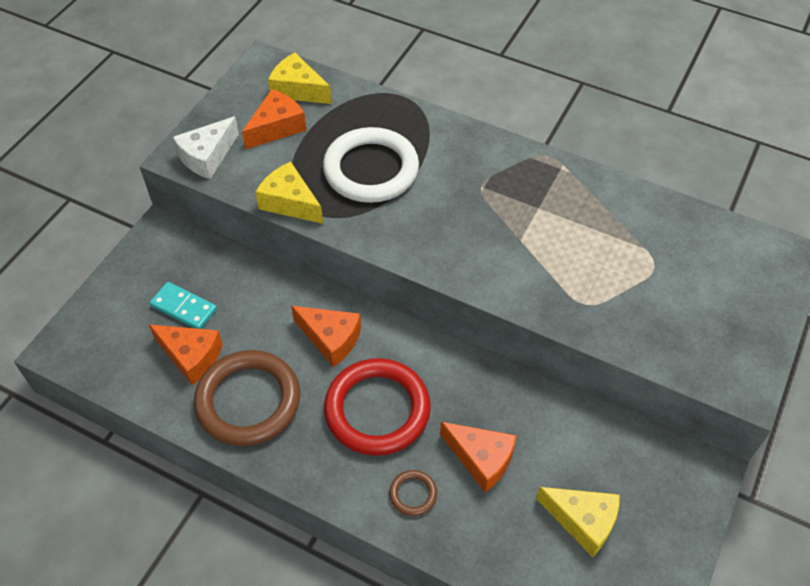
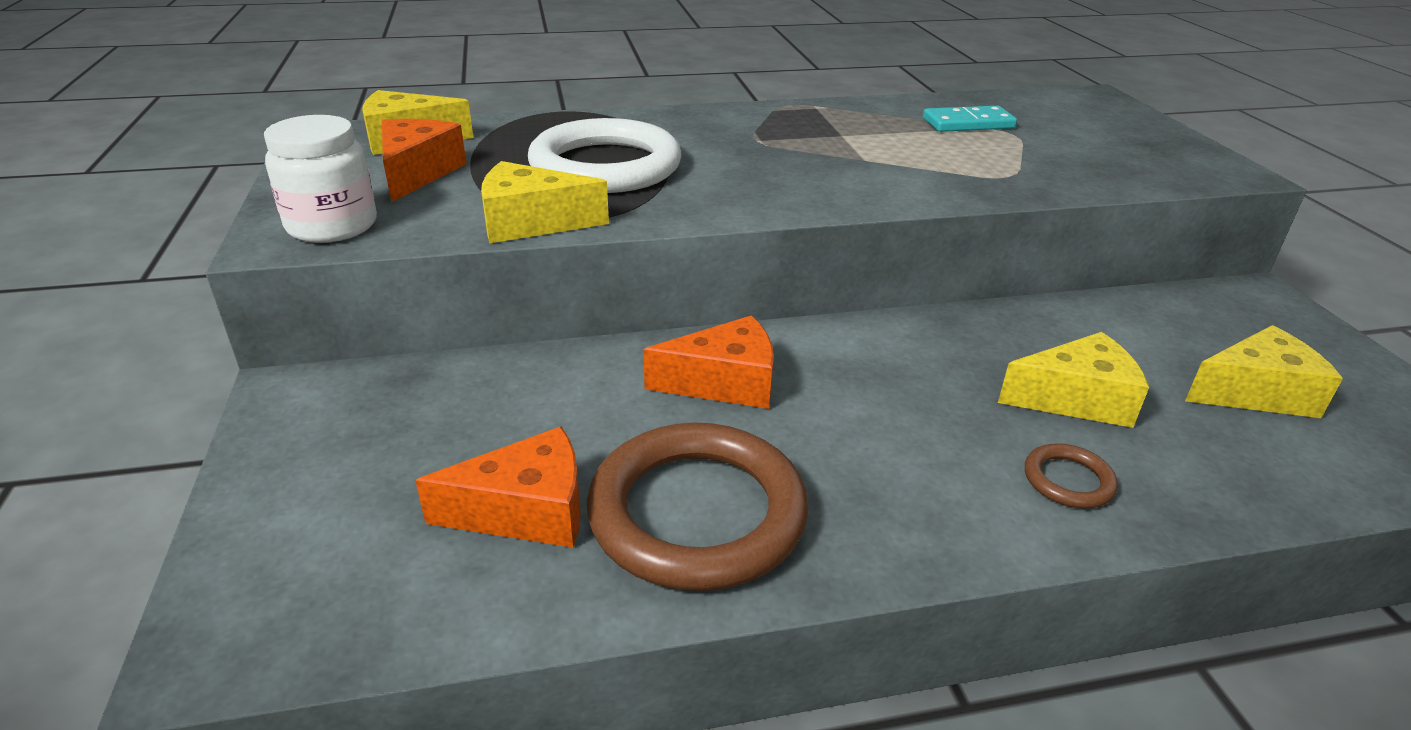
camera: 40 degrees left, 20 degrees down
(184, 308) = (439, 458): turquoise domino -> turquoise domino (968, 123)
(207, 156) = (332, 226): white cheese -> white jar
(377, 410) = (890, 420): red ring -> none
(481, 459) = (1076, 399): orange cheese -> yellow cheese

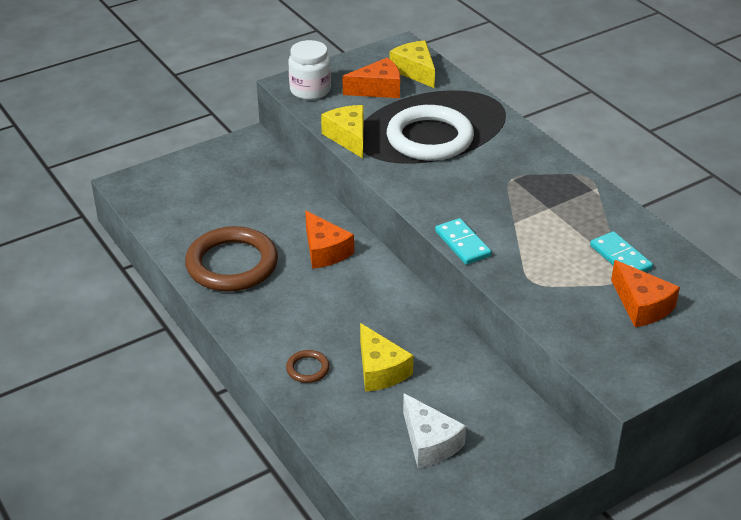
camera: 70 degrees right, 5 degrees up
(526, 511) = (213, 222): orange cheese -> orange cheese (641, 305)
(901, 199) = (462, 244): none -> turquoise domino
(1255, 393) = (429, 442): yellow cheese -> white cheese

